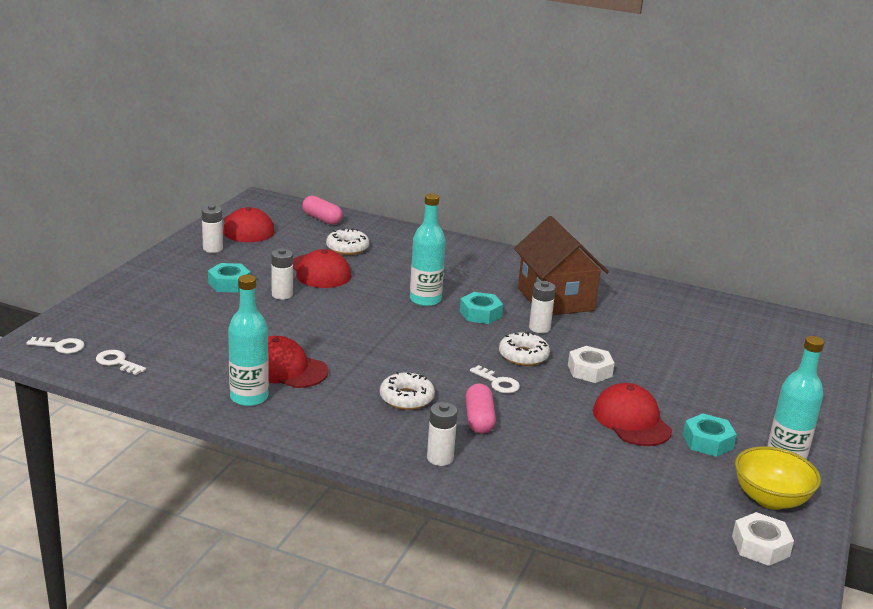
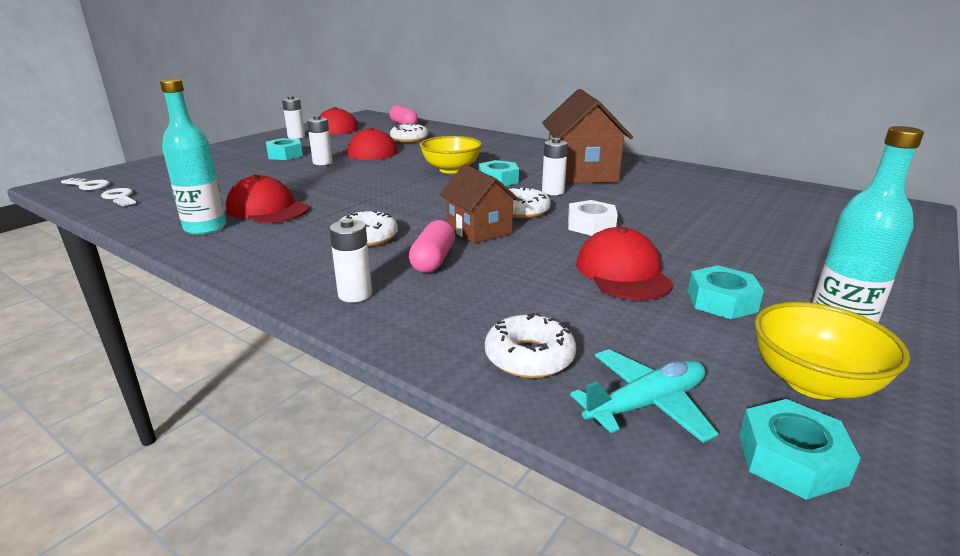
camera: 15 degrees right, 0 degrees up
(425, 300) = (451, 169): turquoise bottle -> yellow bowl
(498, 383) = (479, 230): white key -> brown house
(593, 498) = (529, 357): none -> white donut
(676, 523) = (646, 404): none -> turquoise plane
(760, 546) = (791, 459): white nut -> turquoise nut

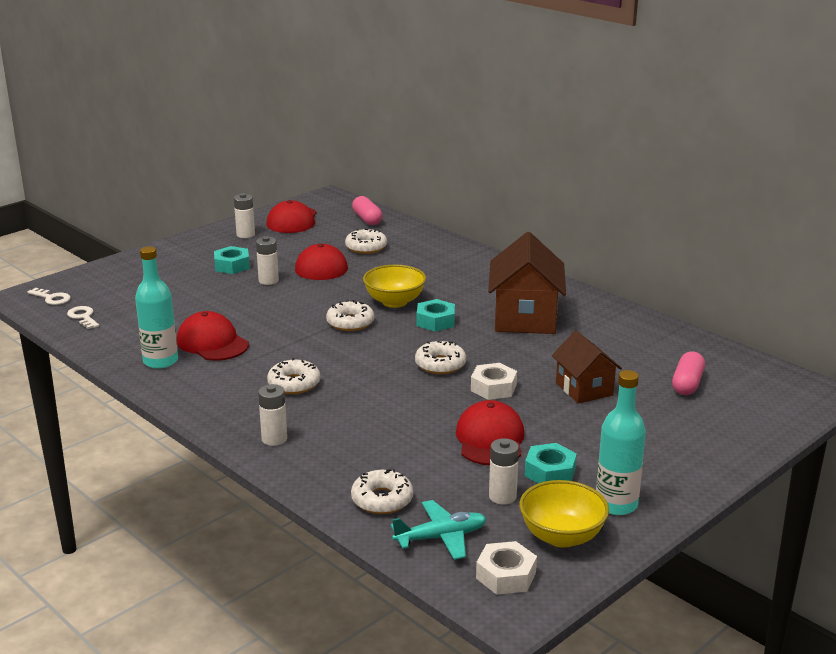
camera: 10 degrees right, 0 degrees up
(413, 186) = (350, 323): none -> white donut
(433, 260) = (342, 413): pink capsule -> pink capsule (687, 384)
(479, 230) = (391, 384): brown house -> brown house (584, 389)
(553, 191) = (481, 342): white battery -> white battery (502, 496)
(791, 459) = (506, 575): turquoise nut -> white nut

